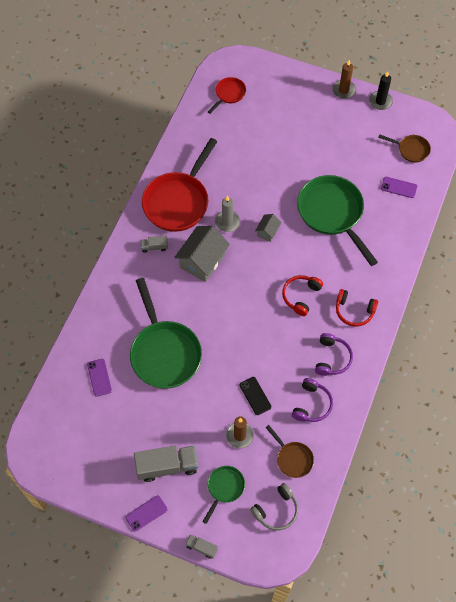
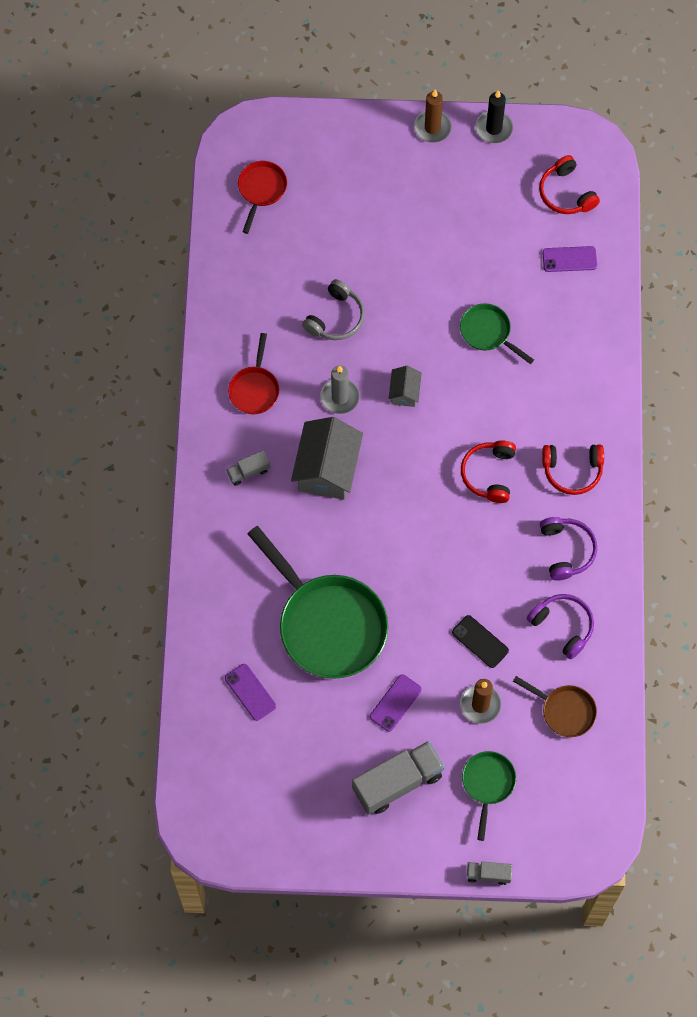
camera: 20 degrees left, 5 degrees up
(146, 513) = (395, 856): purple phone -> purple phone (395, 703)
(178, 201) = (254, 389): red pan -> red pan, size x0.49
(276, 510) = (569, 789): grey headphones -> grey headphones (335, 318)
(311, 404) = (562, 626): purple headphones -> purple headphones turned 45 degrees counterclockwise
(332, 213) = (488, 332): green pan -> green pan, size x0.49
(411, 150) = (566, 193): brown pan -> red headphones

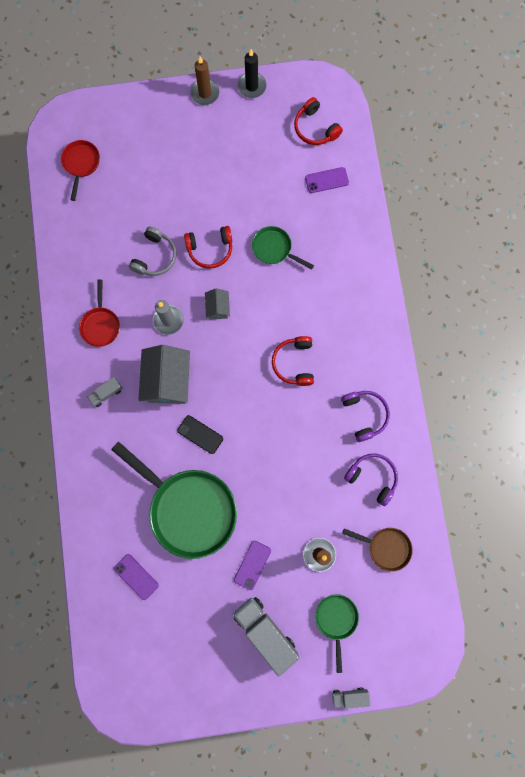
camera: 10 degrees left, 10 degrees up
(397, 782) = (265, 631): grey truck -> grey truck turned 90 degrees counterclockwise
(480, 641) = (310, 502): black phone -> black phone (200, 434)
(572, 470) = (358, 349): red headphones -> red headphones (210, 249)

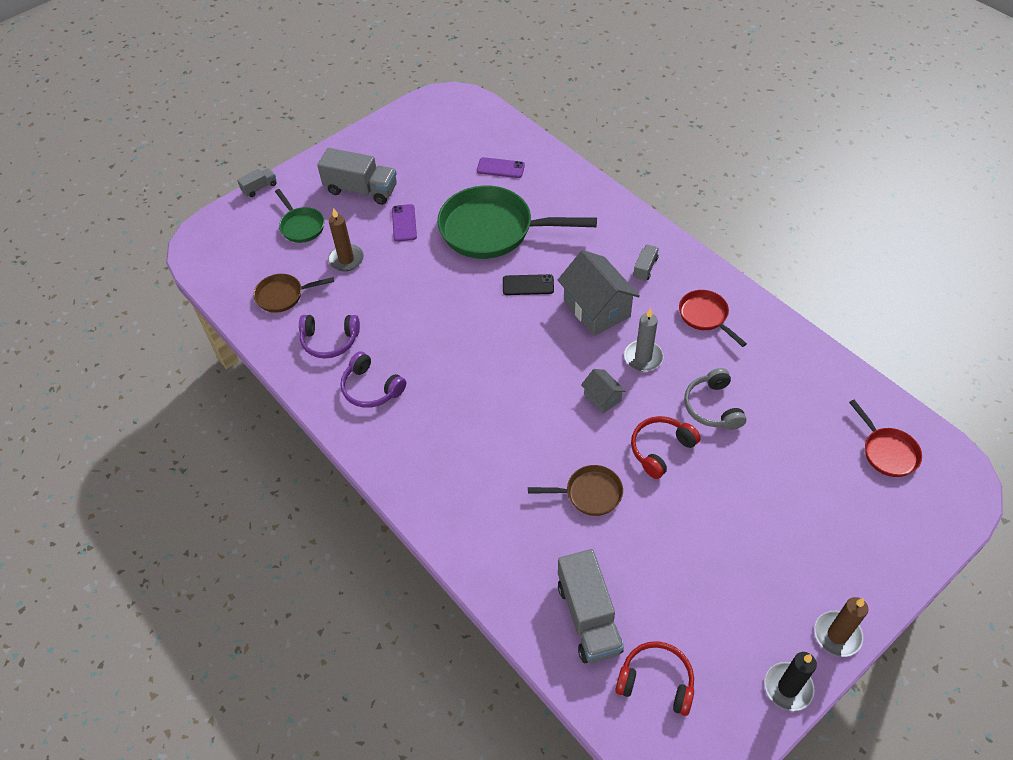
camera: 150 degrees right, 25 degrees down
(274, 249) = (589, 494): green pan -> brown pan
(294, 363) = (479, 393): red headphones -> none
(326, 180) = (588, 617): purple phone -> grey truck

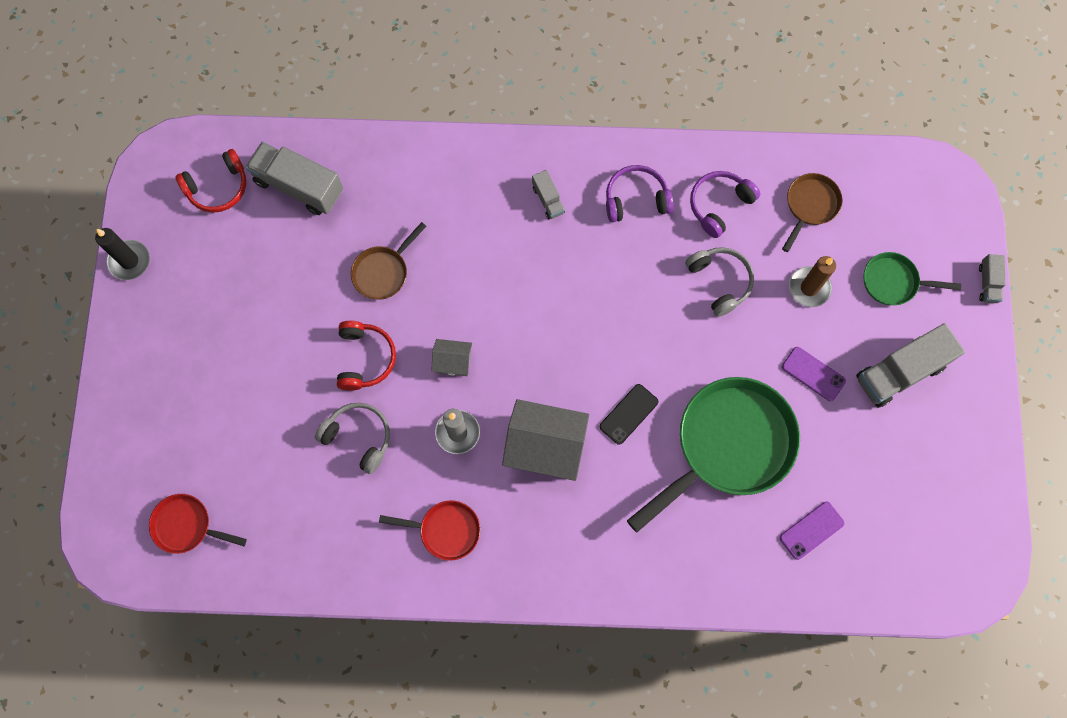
camera: 130 degrees right, 20 degrees up
(388, 303) = (719, 282): none -> grey headphones
(645, 268) = (549, 536): grey truck -> grey truck (548, 200)
(837, 635) = (122, 328): brown candle -> none

